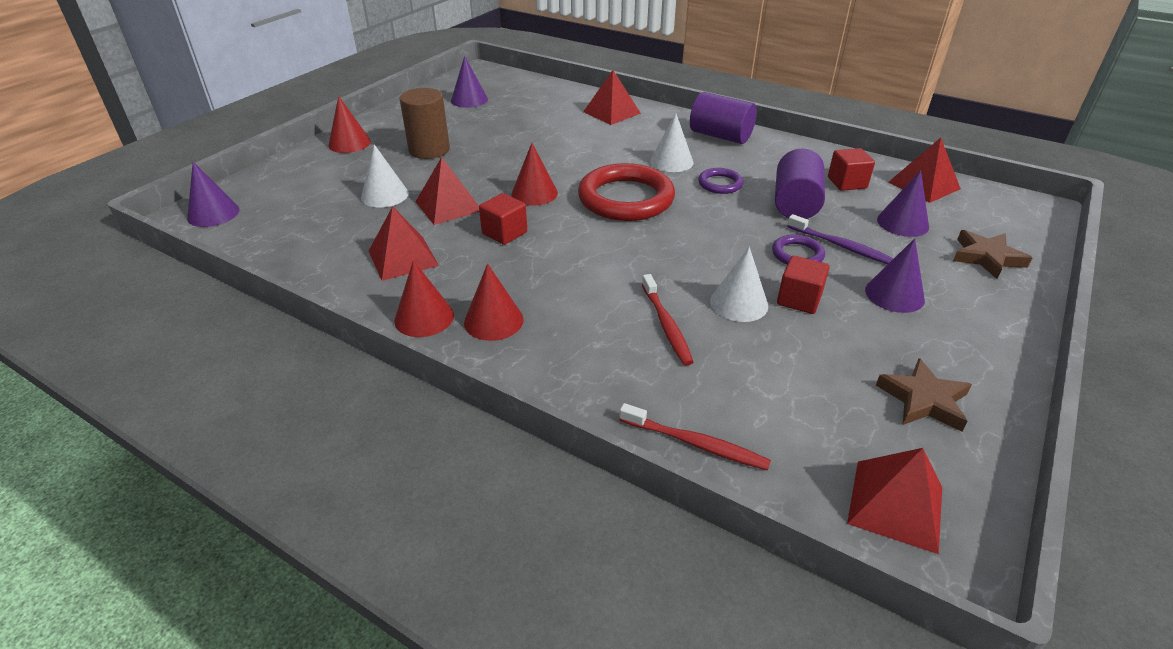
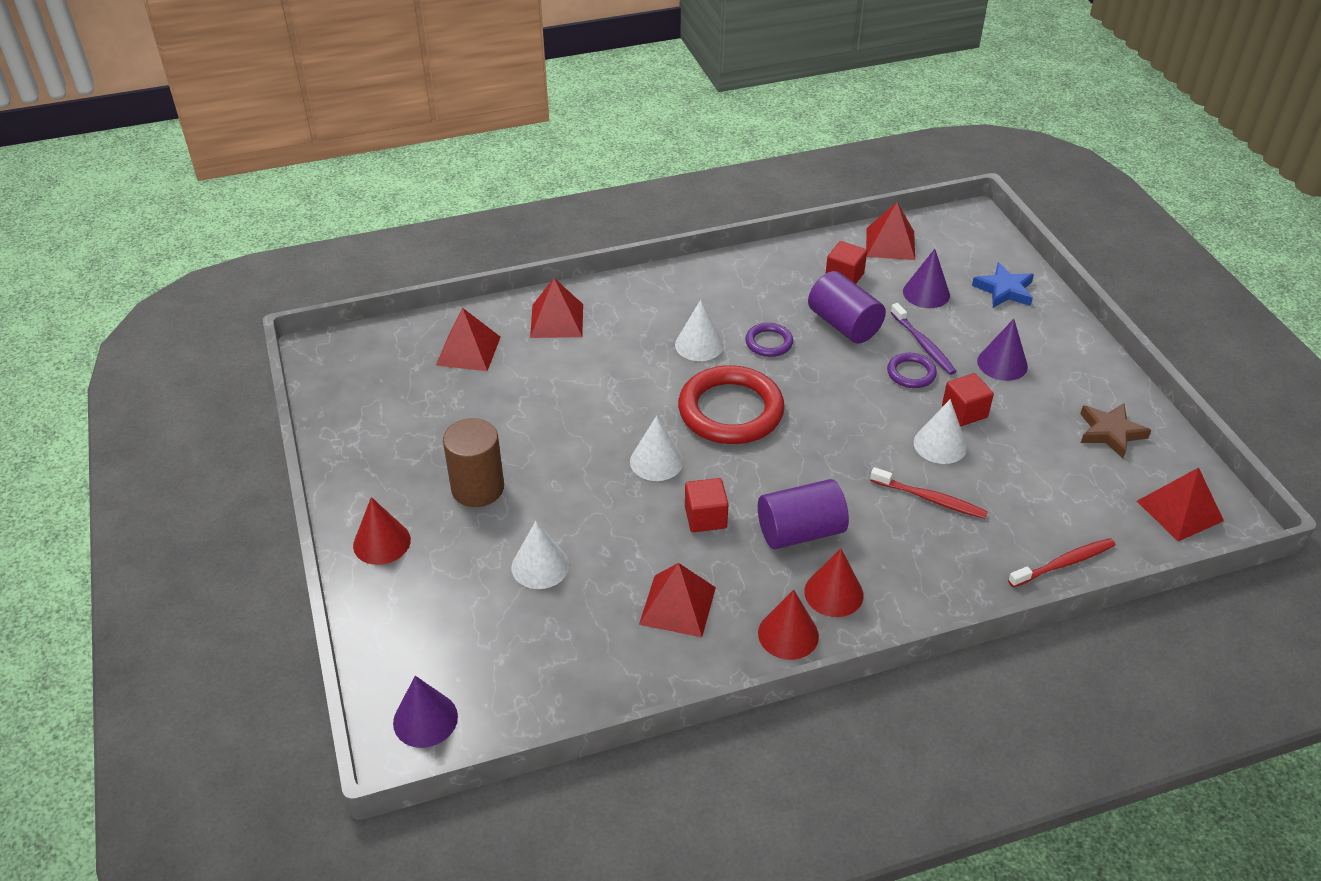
camera: 50 degrees left, 5 degrees up
(448, 206) = (615, 530): red pyramid -> red pyramid (468, 350)
(469, 100) = (391, 399): purple cone -> none
(534, 193) = (656, 461): red cone -> white cone
(720, 136) = (689, 287): purple cylinder -> purple cylinder (800, 532)
(841, 246) = (923, 344): purple toothbrush -> purple toothbrush turned 75 degrees clockwise
(986, 257) = (1004, 290): brown star -> blue star

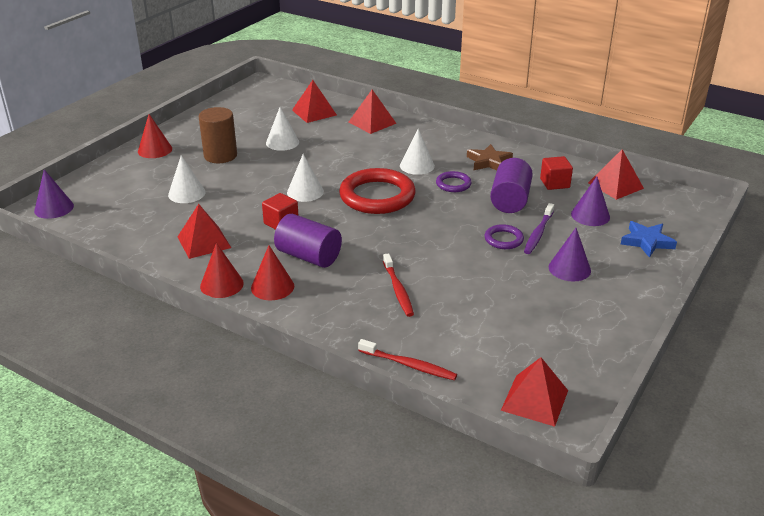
camera: 50 degrees right, 10 degrees down
(940, 444) = (453, 275): white cone -> white cone (282, 142)
(964, 412) = (498, 272): red cube -> none
(1110, 433) = (571, 338): brown star -> brown star (488, 162)

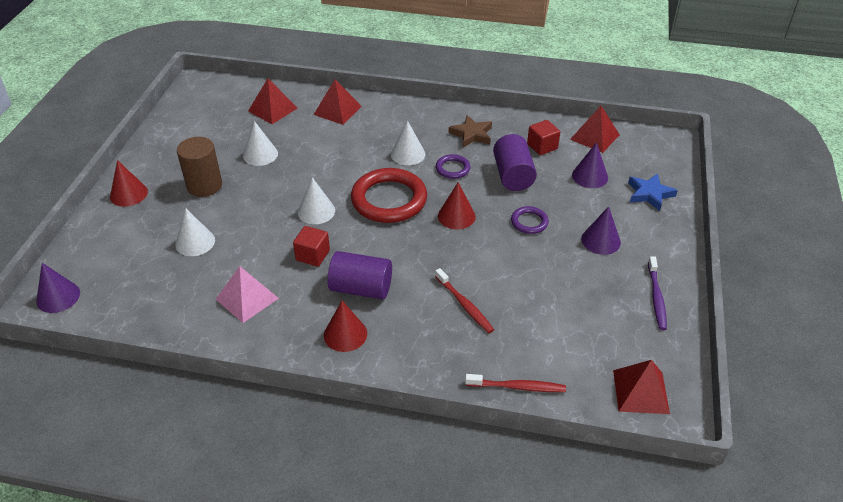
camera: 20 degrees left, 10 degrees up
(204, 242) = (247, 298): red pyramid -> pink pyramid
(221, 284) = (293, 345): red cone -> red cone (456, 216)
(538, 233) = (555, 207): purple toothbrush -> purple toothbrush (656, 297)

